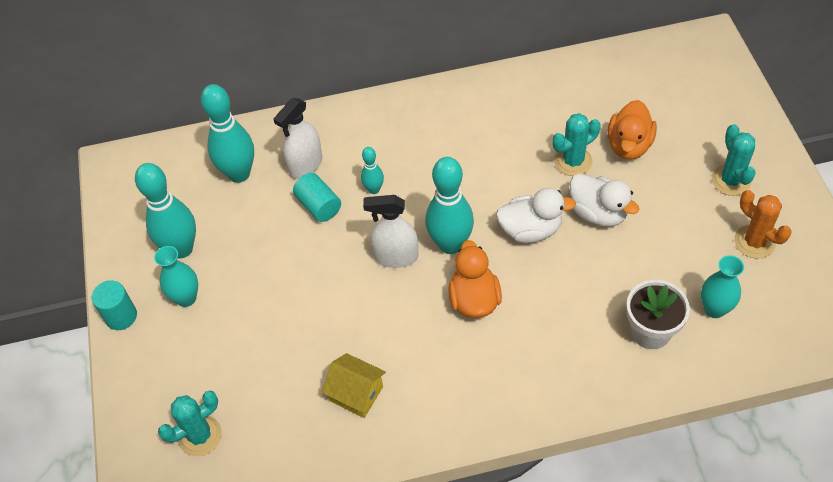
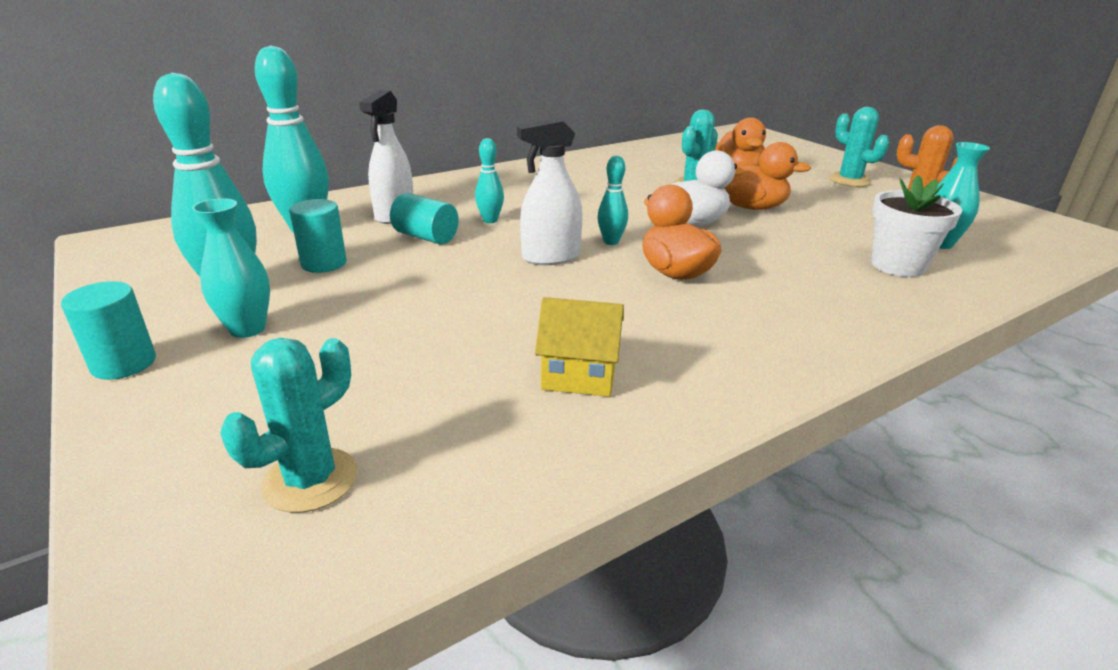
camera: 25 degrees left, 25 degrees down
(242, 229) = (324, 263): none -> turquoise cylinder
(450, 244) = (611, 242): turquoise bowling pin -> turquoise bowling pin, size x0.50
(598, 213) = (751, 207): white duck -> orange duck

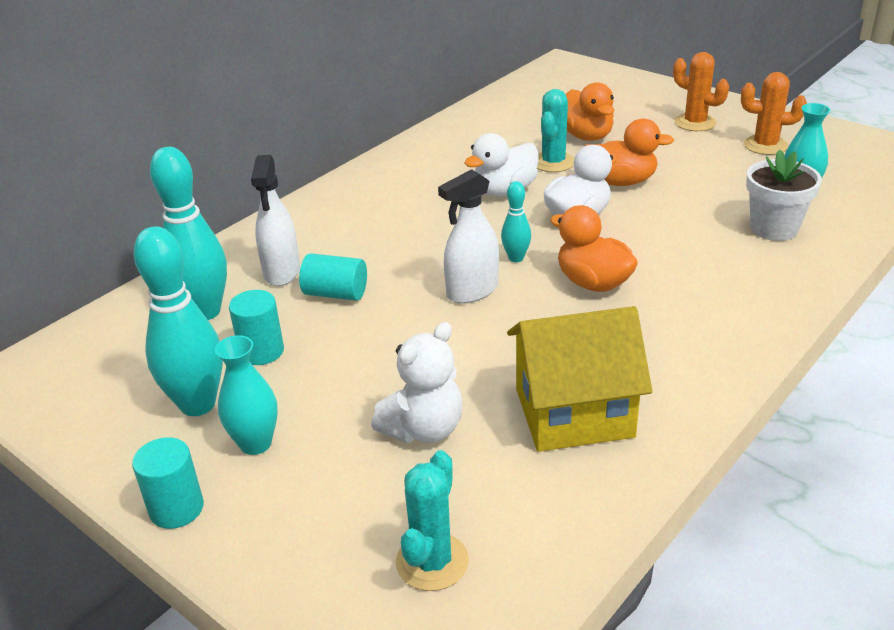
camera: 15 degrees left, 5 degrees up
(412, 353) = (424, 429): none -> white teddy bear
(490, 220) = (383, 257): turquoise bowling pin -> none
(579, 374) = (574, 413): yellow house -> yellow house, size x1.70
(634, 196) = (504, 191): none -> white duck
(849, 180) = (695, 123): turquoise cactus -> orange cactus

